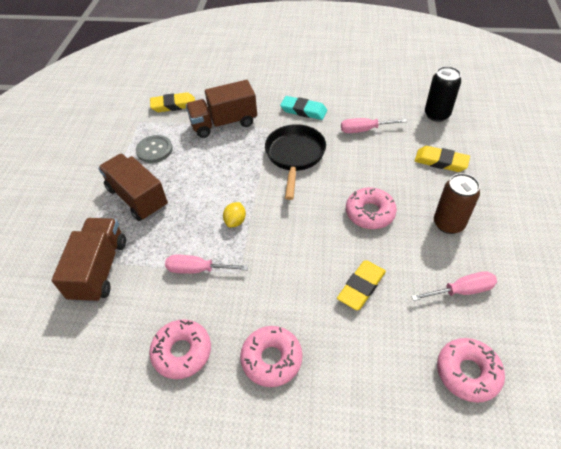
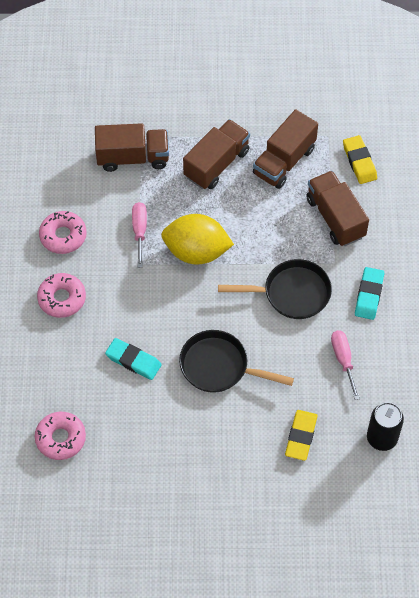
camera: 80 degrees right, 10 degrees up
(154, 150) = (284, 161): grey button -> brown truck
(235, 221) = (196, 251): yellow lemon -> yellow lemon, size x2.38
(361, 287) = (133, 360): yellow eraser -> turquoise eraser
(370, 213) = (219, 367): pink donut -> black pan
(448, 224) = (213, 437): brown can -> none
(461, 291) = (136, 441): pink screwdriver -> none

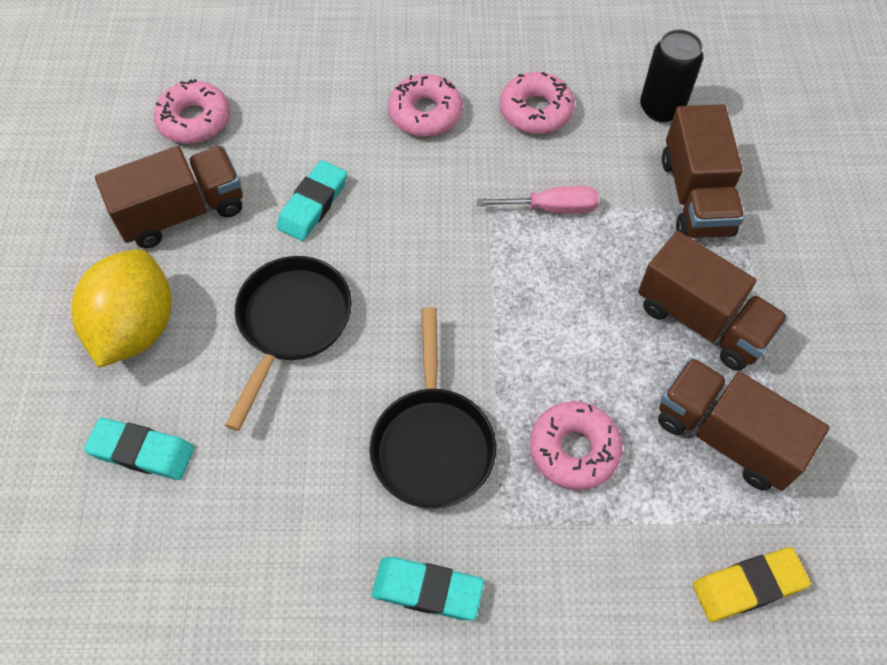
camera: 90 degrees right, 0 degrees up
(196, 251) = (516, 289): yellow lemon -> yellow lemon (136, 328)
(293, 228) = (574, 449): none -> pink donut
(301, 436) = (142, 451): yellow eraser -> turquoise eraser
(335, 217) = (605, 530): brown truck -> brown truck (182, 212)
(343, 360) = (287, 533): pink screwdriver -> none
(382, 438) = (114, 599): black can -> black can (661, 108)

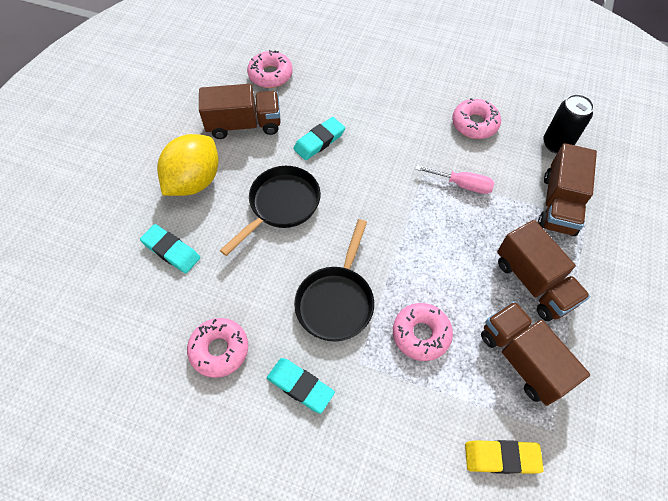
camera: 20 degrees right, 0 degrees up
(425, 113) = (406, 107): pink donut -> pink donut (219, 350)

